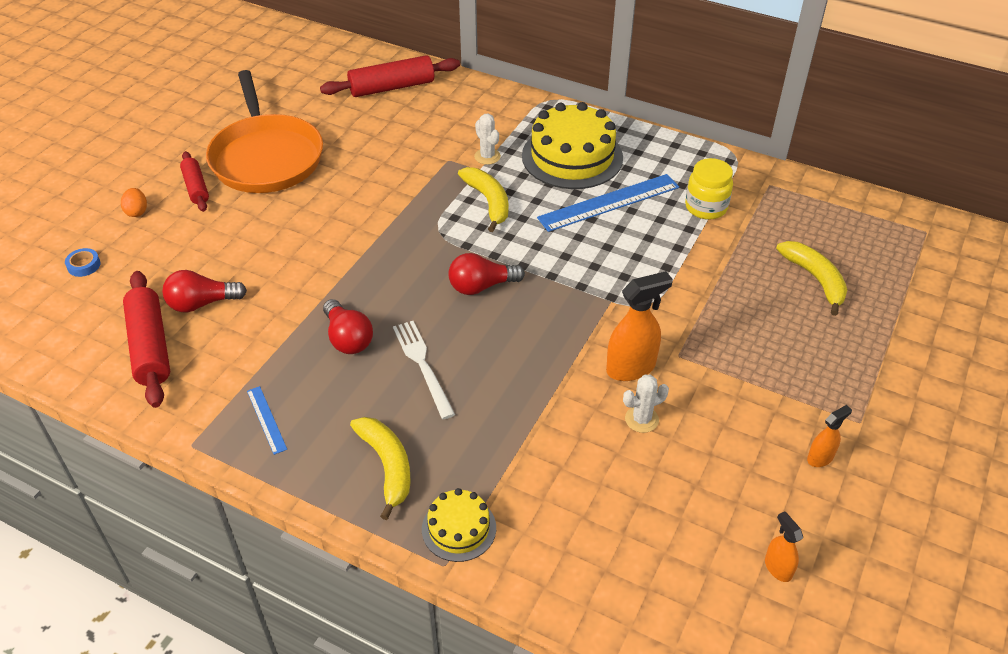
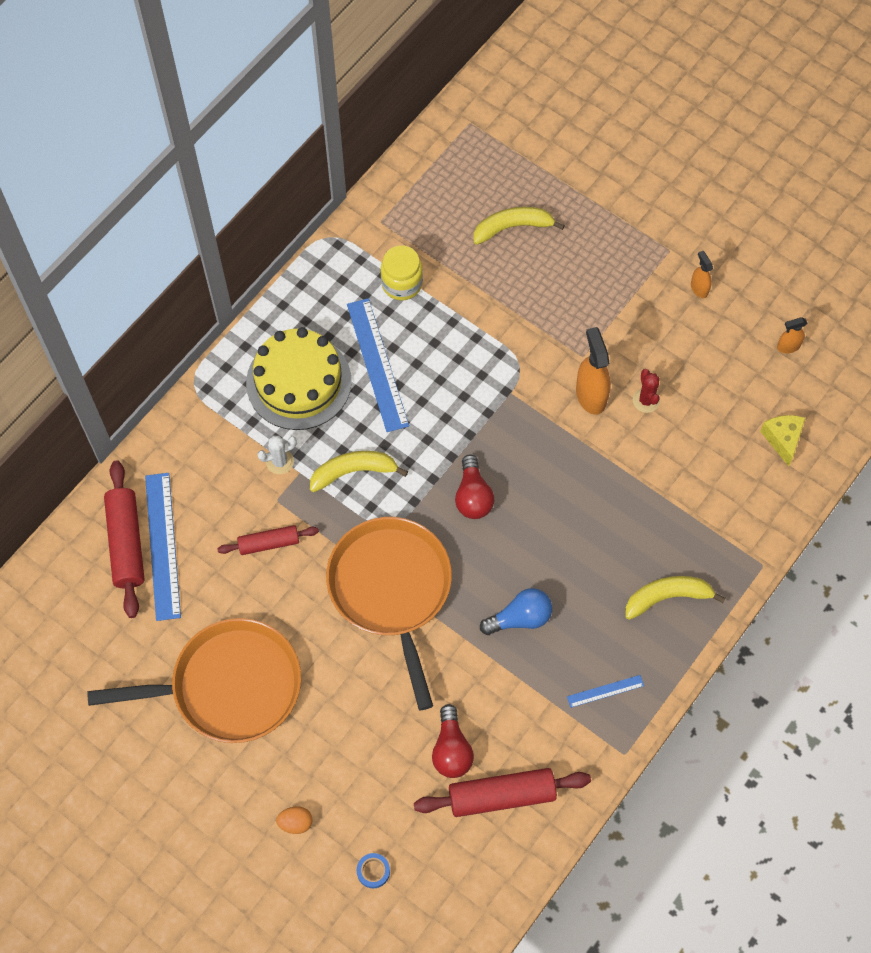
camera: 80 degrees left, 20 degrees up
(196, 187) = (267, 761): red rolling pin -> red rolling pin (269, 543)
(348, 338) = (520, 618): red light bulb -> blue light bulb
(369, 241) = (391, 589): none -> orange pan
(393, 105) = (163, 545): none -> blue ruler
(423, 365) = (562, 558): white fork -> none
(459, 528) = (732, 551): yellow cake -> none
(633, 573) = (782, 439): none -> yellow cheese
(641, 419) = (646, 400): white cactus -> red cactus

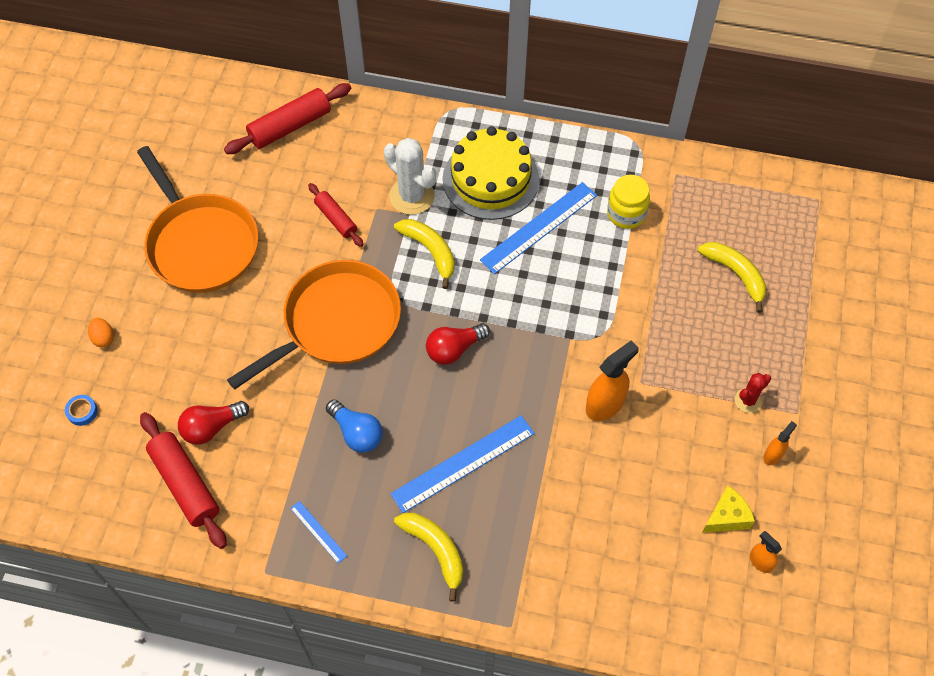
camera: 65 degrees right, 5 degrees down
(163, 545) = (299, 150): blue ruler -> blue ruler (463, 463)
(280, 462) = (412, 196): white cactus -> white cactus, size x1.79
(646, 400) = (626, 454): red cactus -> red cactus (748, 400)
(782, 439) = (655, 595): yellow cheese -> yellow cheese (726, 517)

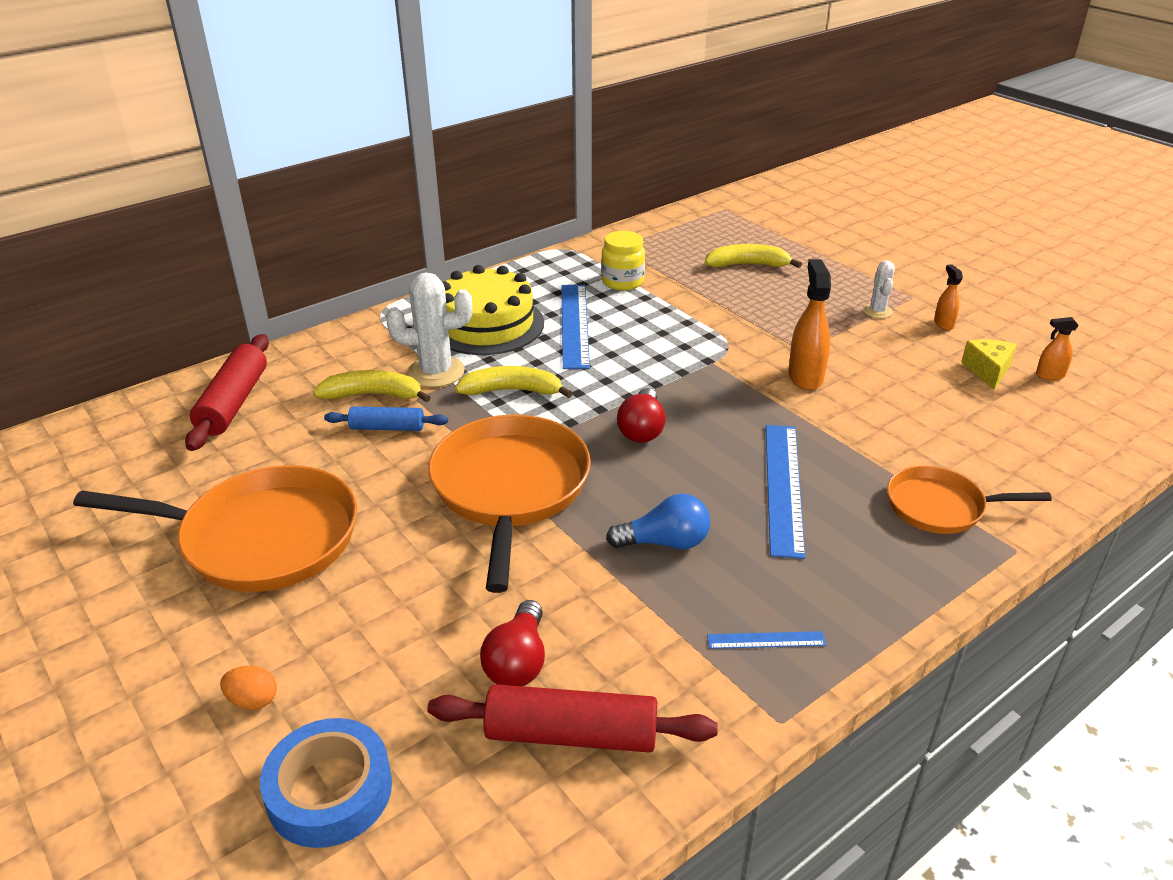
camera: 50 degrees left, 25 degrees down
(82, 411) = (330, 791): blue tape -> blue tape, size x2.22
(336, 219) = (387, 427): red rolling pin -> blue rolling pin
(435, 550) = (874, 558): yellow banana -> yellow banana (373, 395)
(519, 562) = (940, 507): none -> orange pan
(748, 400) = (877, 311): red cactus -> white cactus

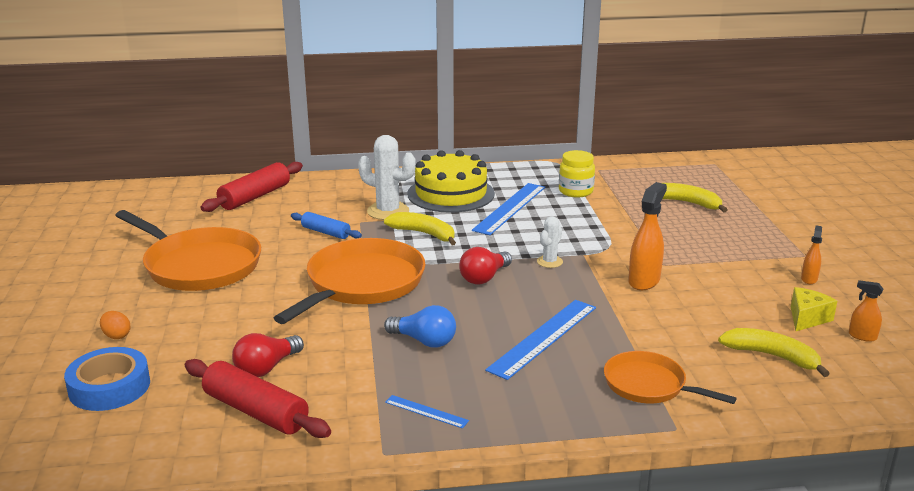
camera: 30 degrees right, 10 degrees down
(373, 395) = (336, 213): yellow banana -> yellow banana (772, 356)
(877, 311) = (760, 257): white cactus -> white cactus (549, 262)

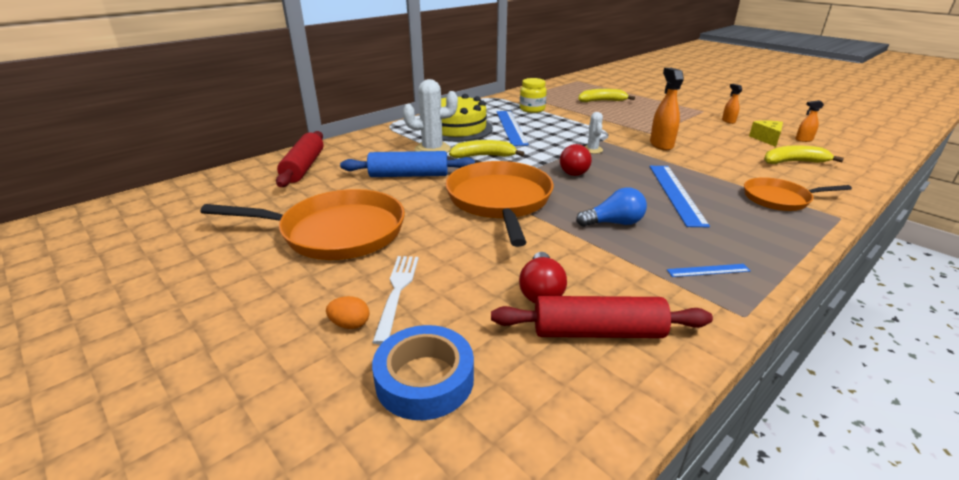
camera: 35 degrees left, 5 degrees up
(173, 327) = (397, 292): none -> white fork
(326, 232) = (409, 175): blue rolling pin -> blue rolling pin, size x1.64

